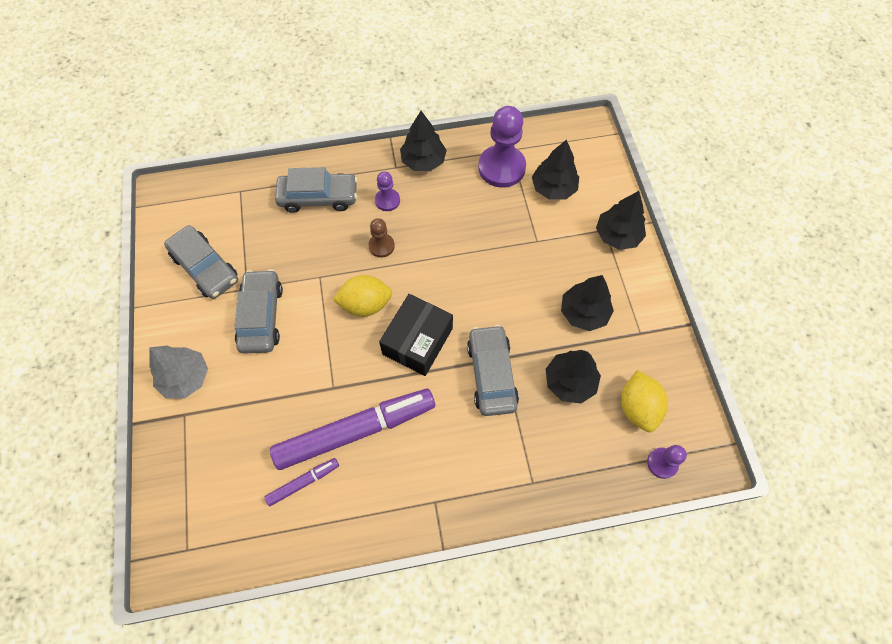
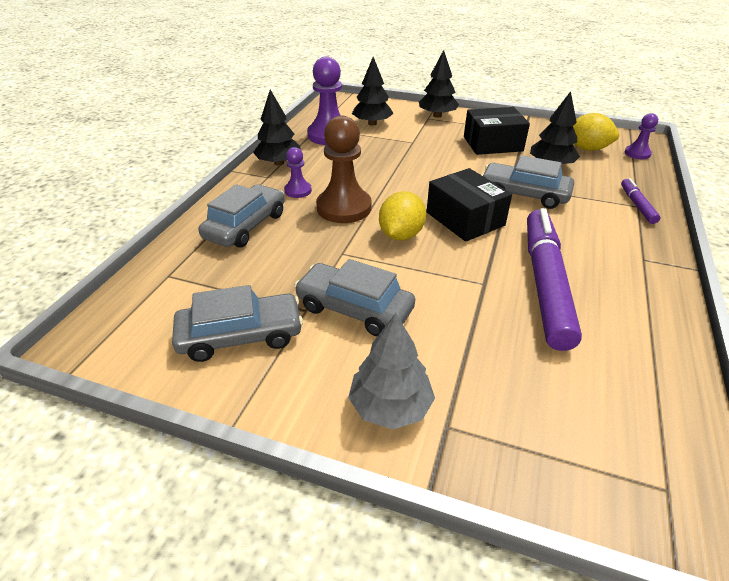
camera: 60 degrees left, 25 degrees down
(303, 482) = (595, 340): purple marker -> purple marker (637, 205)
(381, 246) = (344, 208): brown pawn -> brown pawn, size x1.94
(583, 312) = (492, 144): black tree -> black box

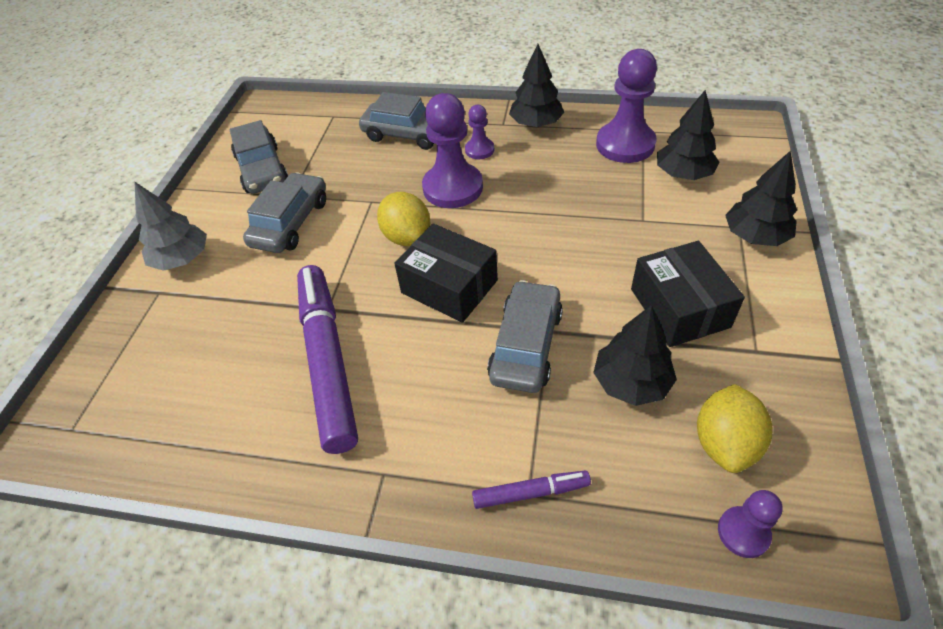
camera: 85 degrees right, 10 degrees up
(344, 208) = (453, 188): brown pawn -> purple pawn
(401, 235) = (407, 237): yellow lemon -> yellow lemon turned 45 degrees clockwise
(465, 219) = (449, 286): black box -> black box turned 75 degrees clockwise
(545, 283) = (328, 361): purple marker -> purple marker turned 105 degrees counterclockwise

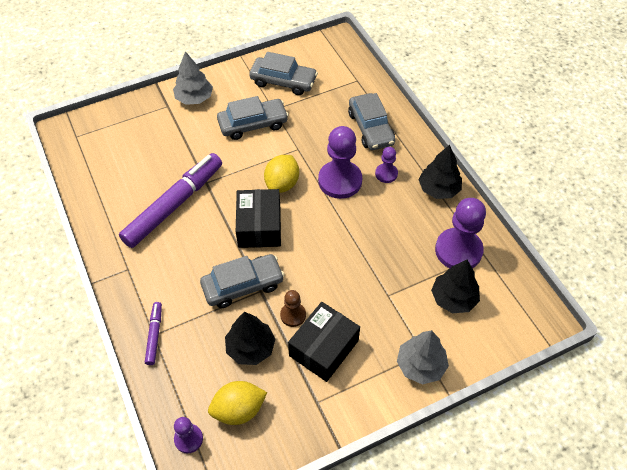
camera: 50 degrees right, 5 degrees up
(262, 170) = (283, 81): grey car -> grey car turned 105 degrees counterclockwise
(531, 493) = (154, 335): purple marker -> purple marker turned 135 degrees counterclockwise
(610, 315) = (293, 315): none -> brown pawn
(755, 236) = (420, 365): black tree -> grey tree

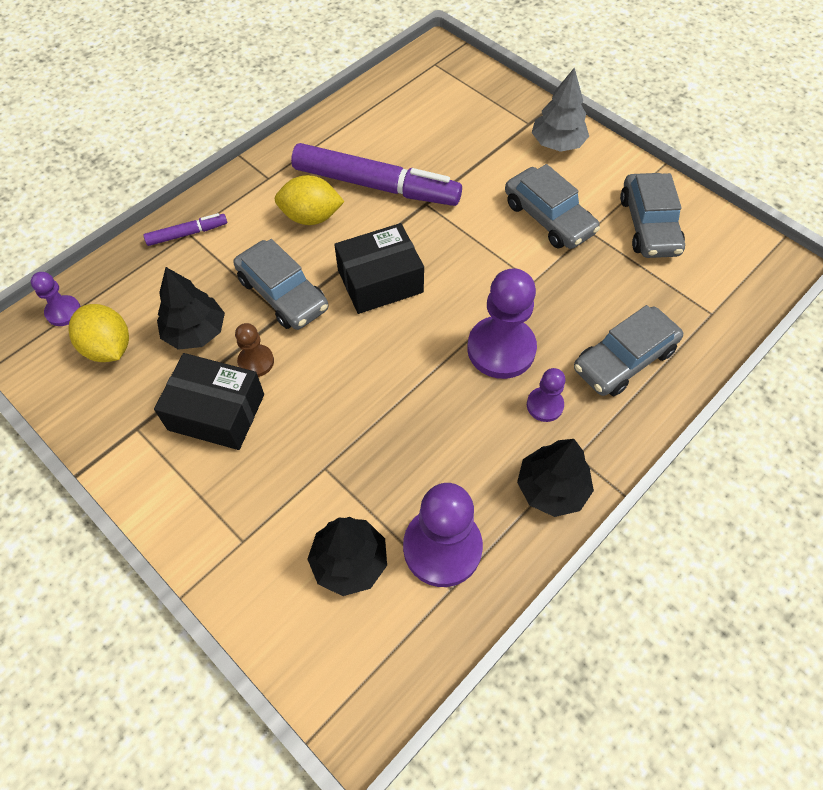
camera: 70 degrees right, 5 degrees up
(282, 184) = (462, 283): yellow lemon -> yellow lemon (311, 217)
(420, 365) = (221, 542): grey tree -> none

